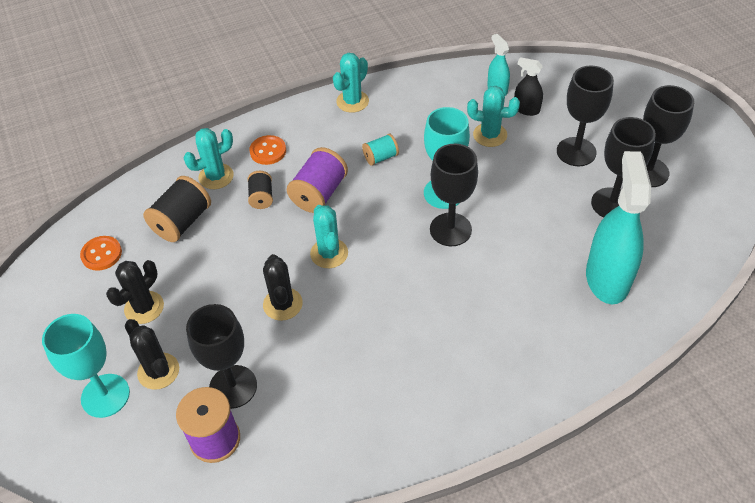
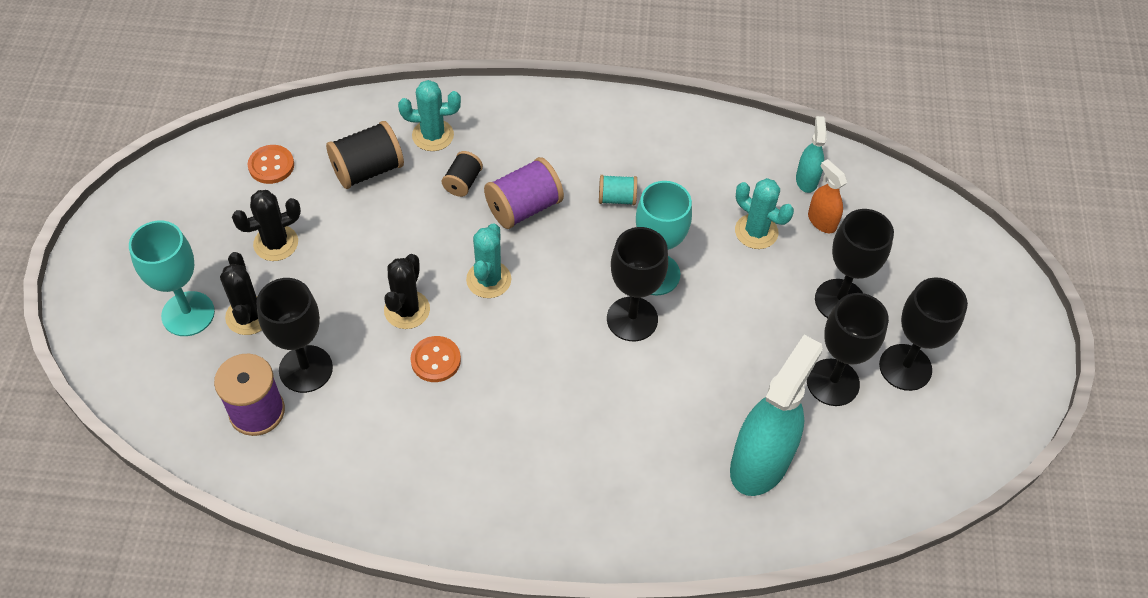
camera: 25 degrees right, 5 degrees up
(268, 151) = (504, 132): orange button -> orange button (435, 360)
(352, 101) = (633, 117): turquoise cactus -> none
(526, 109) = (821, 221): black spray bottle -> orange spray bottle

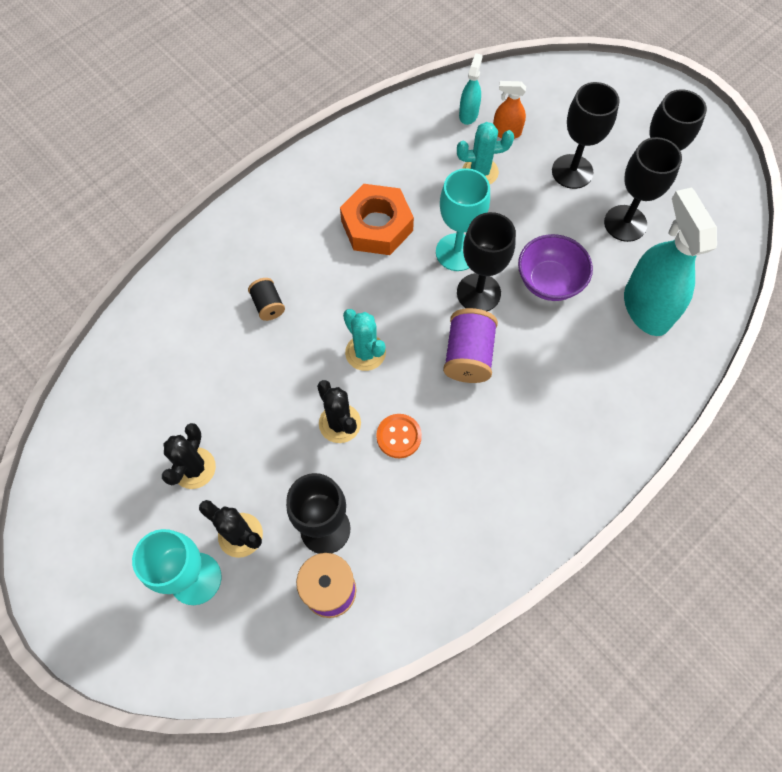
camera: 45 degrees left, 10 degrees up
(271, 165) = (119, 419): orange button -> none
(367, 170) = (193, 357): black spool -> none
(433, 135) = (208, 292): turquoise cactus -> none
(524, 208) = (328, 285): purple spool -> purple spool (468, 355)
(617, 198) = (377, 226): turquoise spool -> orange nut
(702, 364) = (549, 281): none -> purple bowl
(806, 180) = (468, 114): turquoise spray bottle -> turquoise spray bottle turned 60 degrees clockwise

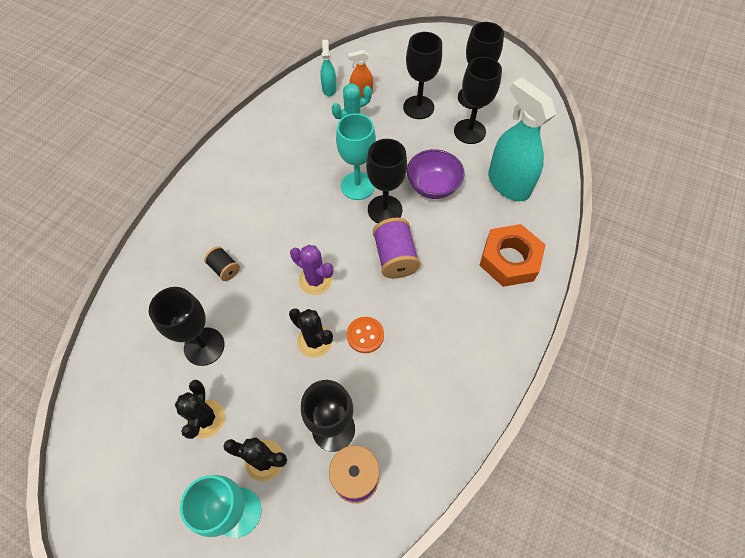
camera: 20 degrees left, 5 degrees down
(217, 388) = (204, 346): none -> black goblet
(365, 352) = (315, 280): turquoise cactus -> purple cactus
(377, 226) = (290, 184): orange nut -> orange nut (509, 260)

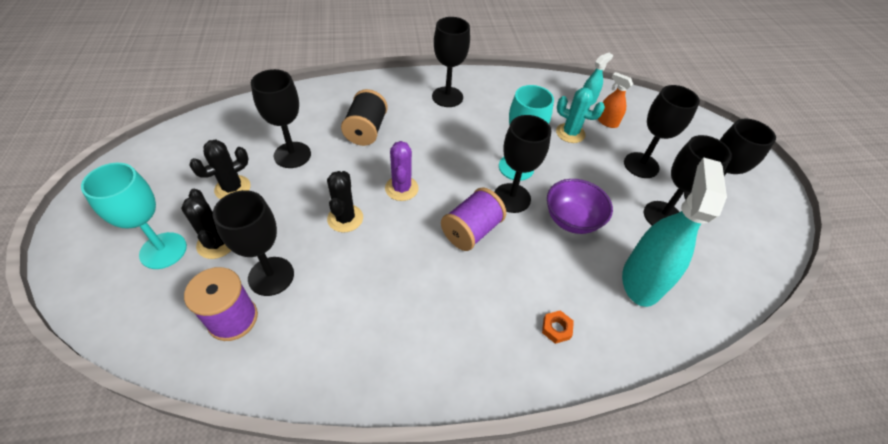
camera: 50 degrees right, 10 degrees down
(224, 269) = (366, 131): black spool -> black spool, size x1.71
(237, 180) = (447, 97): none -> black goblet
(365, 335) = (376, 250): orange button -> none
(509, 260) = (556, 329): orange nut -> orange nut, size x0.41

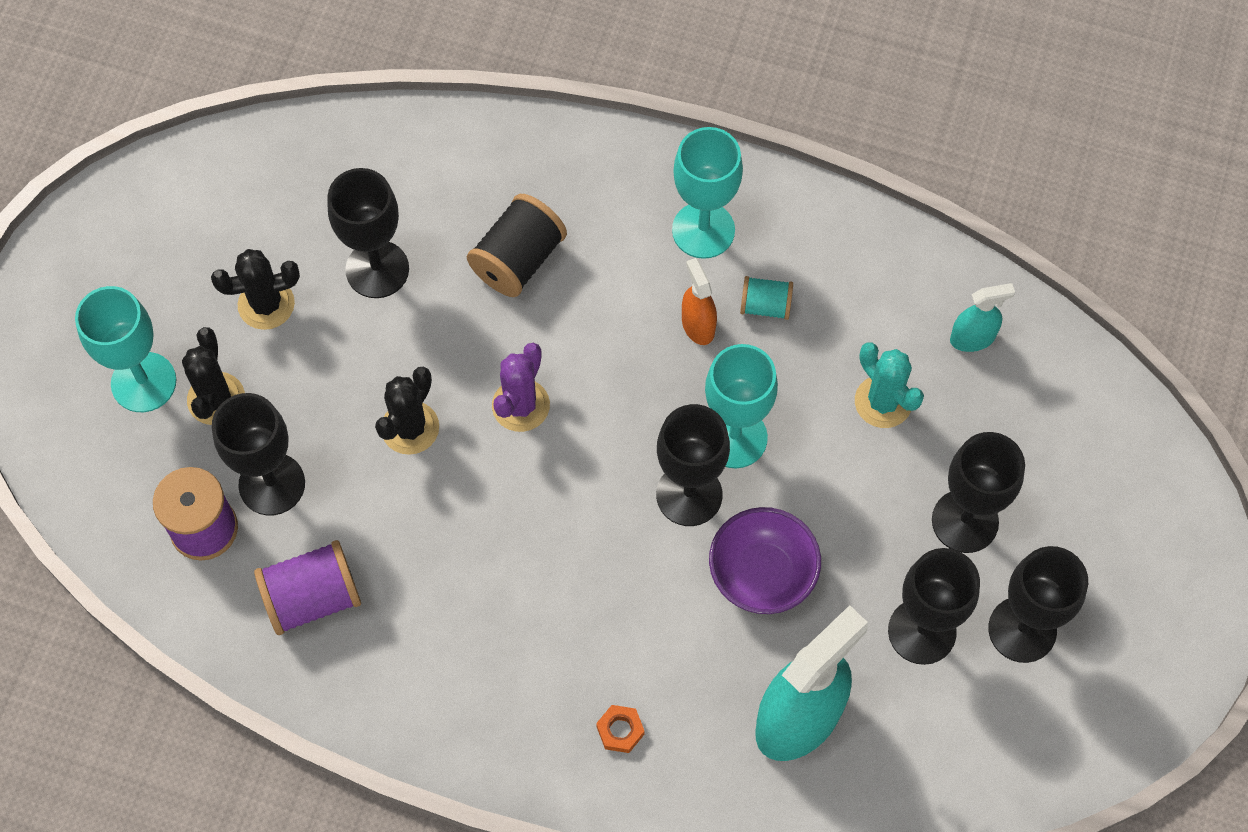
camera: 30 degrees right, 15 degrees up
(447, 97) = (703, 230): black goblet -> turquoise goblet
(471, 231) = (589, 528): purple spool -> purple spool (313, 598)
(493, 115) = (765, 306): none -> turquoise spool
(607, 122) = (975, 402): orange spray bottle -> orange spray bottle (698, 325)

